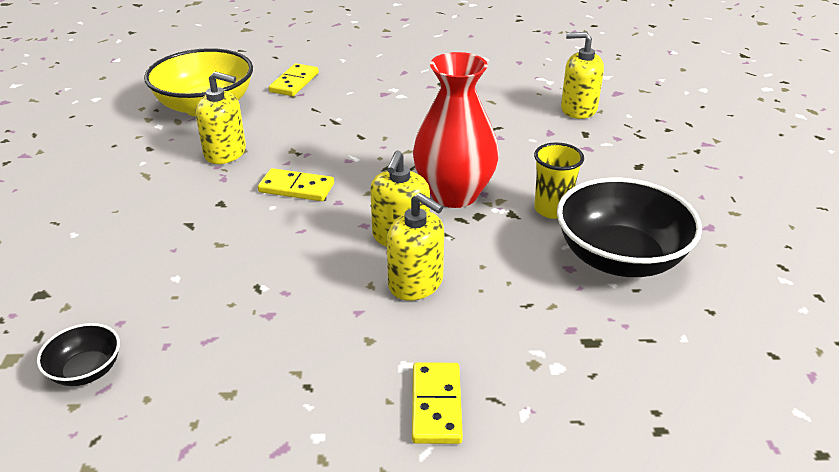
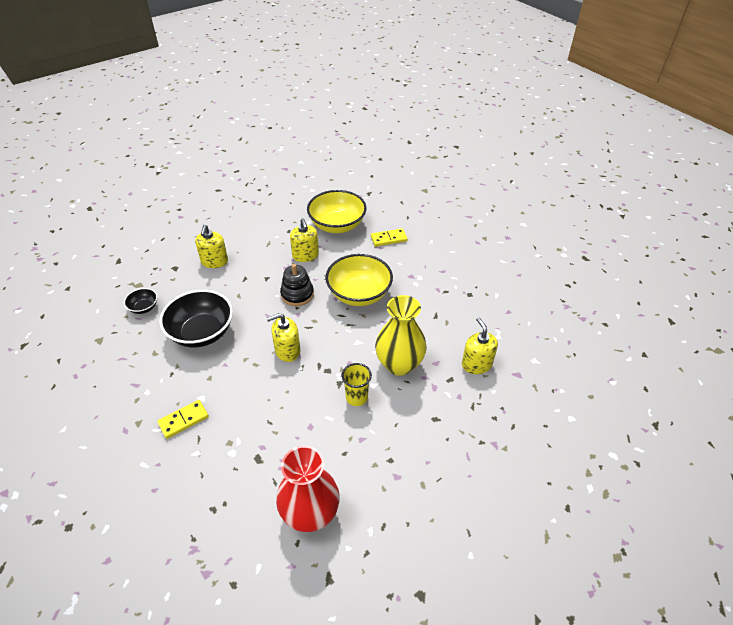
camera: 55 degrees right, 10 degrees up
(296, 188) = (297, 294): yellow domino -> black stacking toy
(365, 139) = (359, 294): none -> yellow bowl
(416, 283) = (257, 373): yellow soap dispenser -> yellow soap dispenser (214, 261)
(454, 194) = (338, 352): red vase -> red vase (310, 513)
(526, 157) = (399, 364): none -> yellow vase
(620, 258) = (334, 445): black bowl -> black bowl (201, 332)

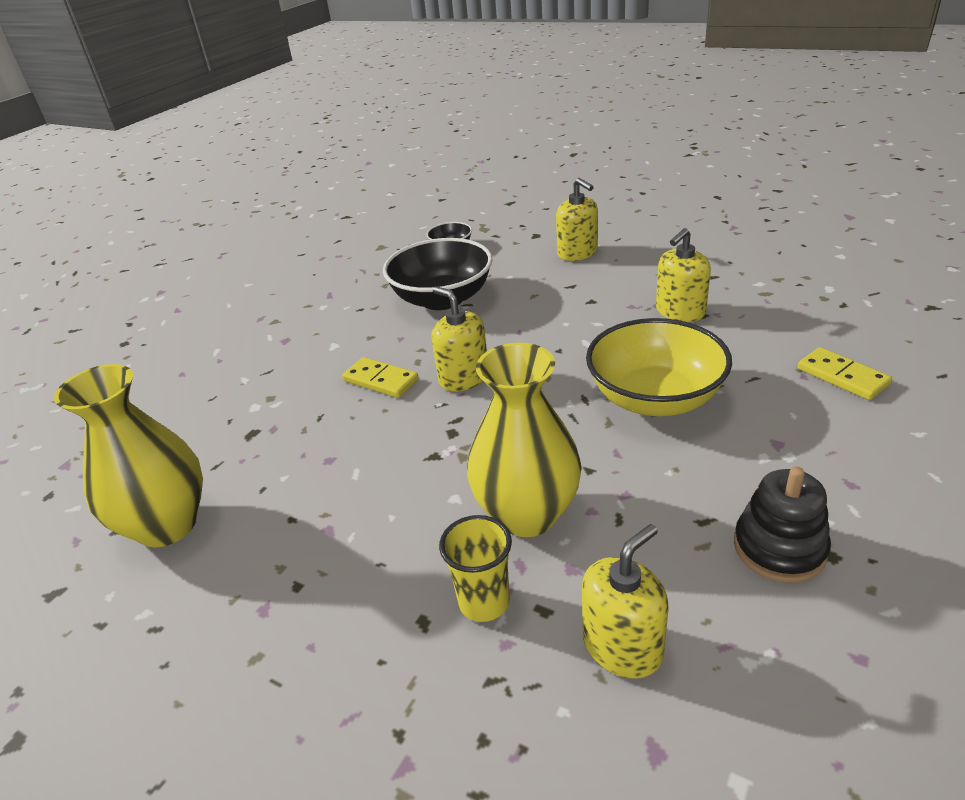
camera: 70 degrees right, 10 degrees down
(183, 420) = (291, 348): yellow domino -> yellow domino (380, 380)
(214, 261) = (577, 253): yellow soap dispenser -> yellow soap dispenser turned 105 degrees counterclockwise
(297, 294) = (586, 339): black stacking toy -> black stacking toy (779, 548)
(310, 513) = (167, 525): red vase -> yellow vase
(337, 225) = (793, 310): yellow bowl -> none
(356, 397) = (414, 488): yellow cup -> yellow cup (484, 602)

